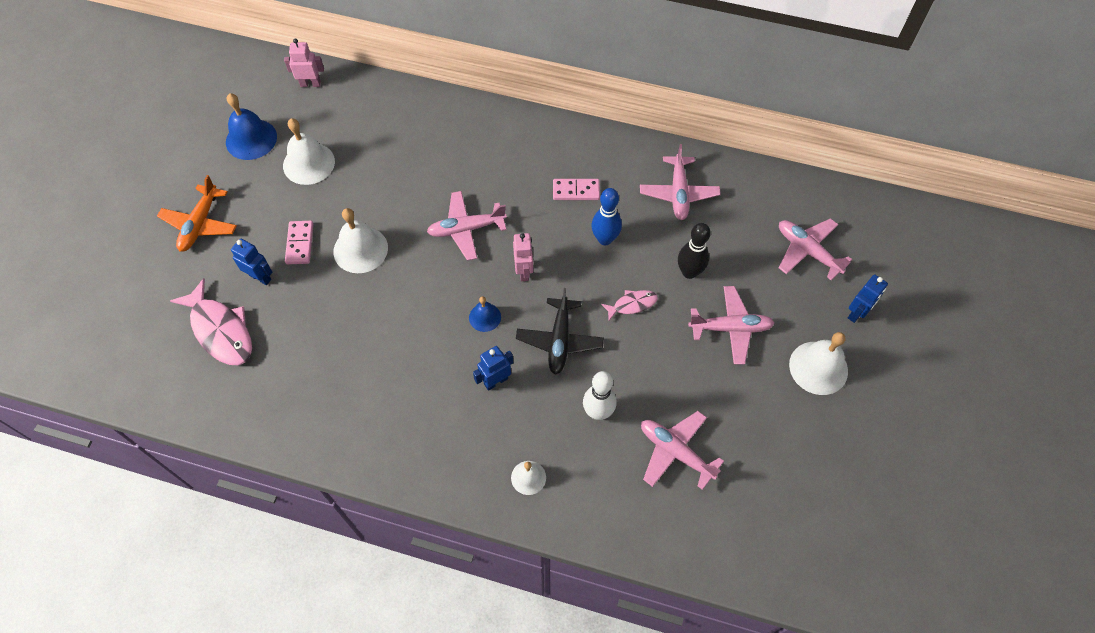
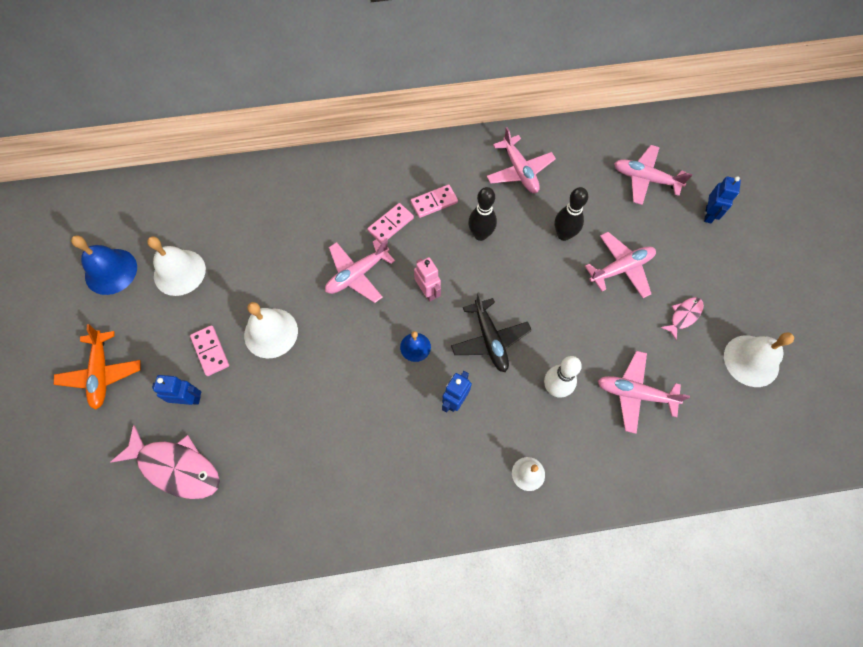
camera: 25 degrees left, 5 degrees up
(310, 84) = (142, 197): pink robot -> none
(522, 195) = (390, 224): none -> pink domino
(605, 239) = (480, 234): blue bowling pin -> black bowling pin
(632, 304) = (533, 282): pink fish -> pink fish (683, 316)
(818, 367) = (704, 272): white bell -> white bell (751, 360)

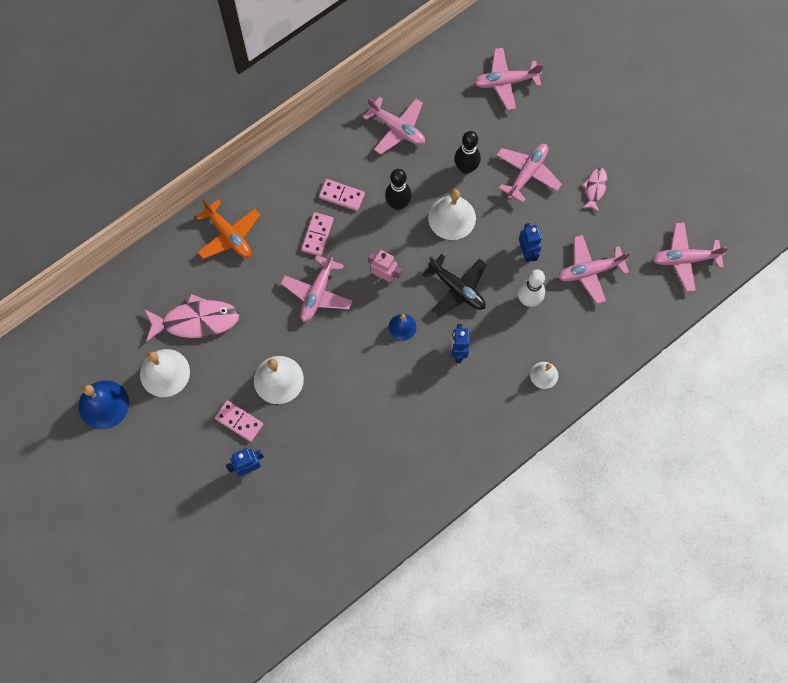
camera: 30 degrees left, 5 degrees up
(102, 373) = (162, 488): orange plane -> orange plane (229, 235)
(176, 467) = (276, 521): pink fish -> pink fish (196, 321)
(434, 202) = (342, 196): pink domino -> pink domino turned 75 degrees clockwise
(708, 214) = (572, 88): blue robot -> blue robot (527, 252)
(746, 436) = (684, 259): none -> pink plane
(751, 360) = (662, 198): white bell -> white bell (452, 217)

